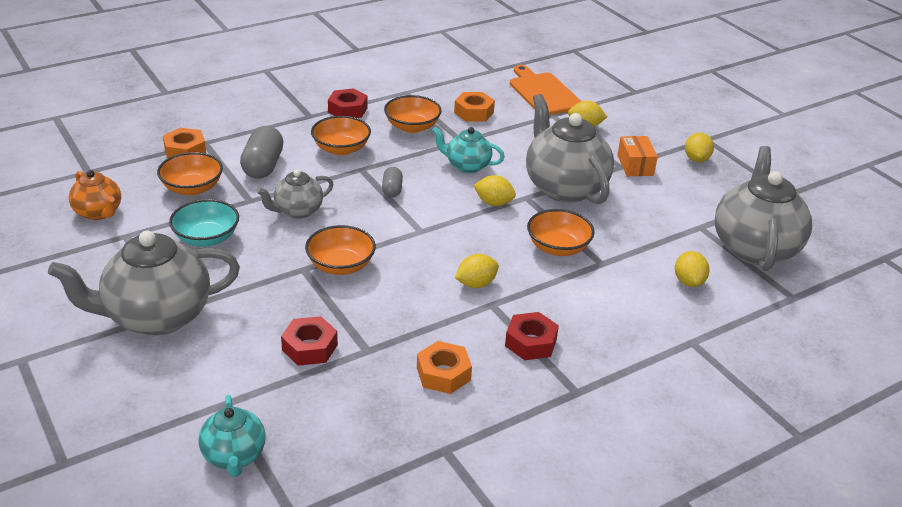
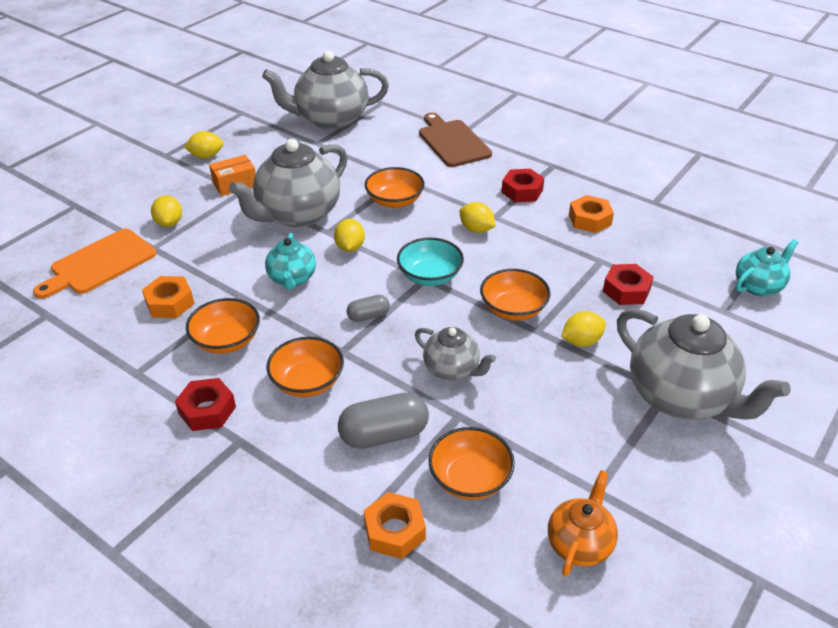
camera: 110 degrees left, 5 degrees up
(206, 238) = (547, 419): turquoise bowl -> turquoise bowl (430, 276)
(669, 325) = (452, 142): none -> brown cutting board
(688, 282) = (395, 140): yellow lemon -> yellow lemon (581, 341)

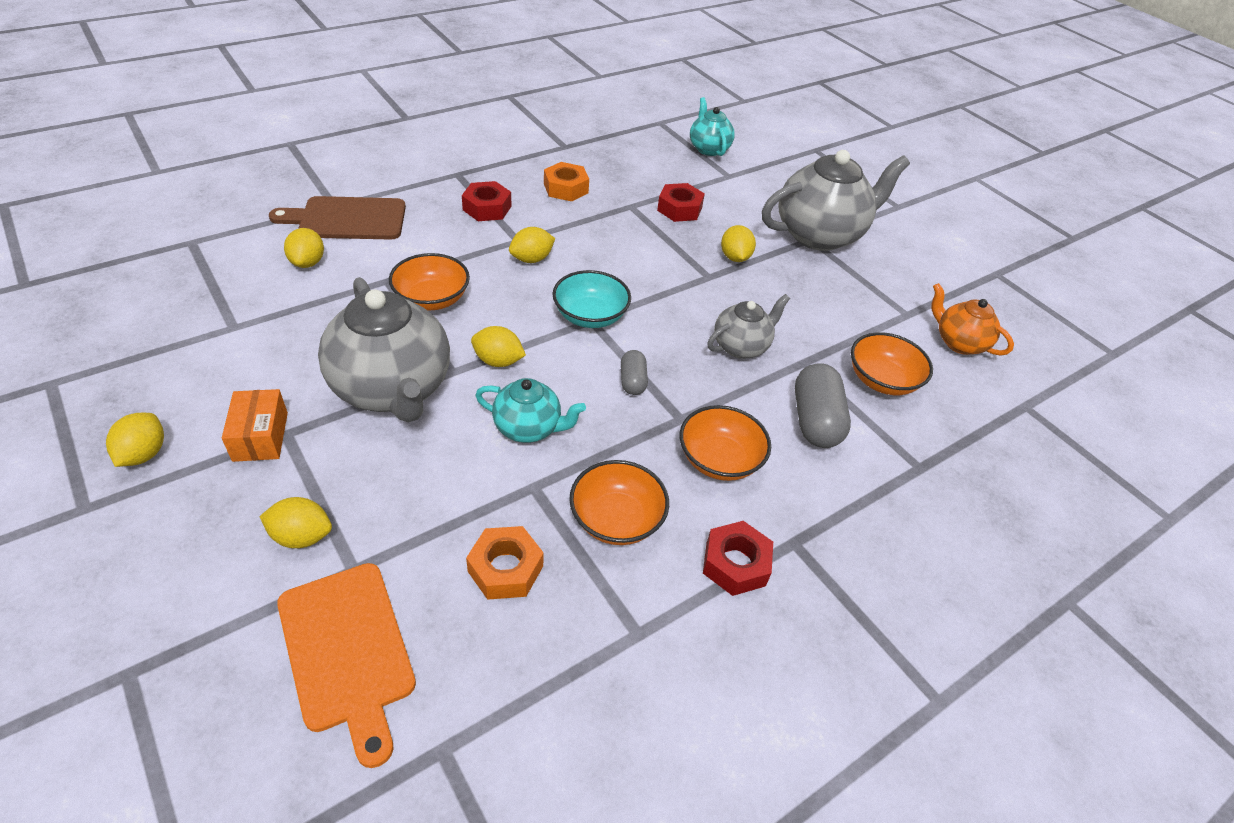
camera: 75 degrees left, 5 degrees up
(330, 120) = (184, 298): grey teapot -> none
(394, 144) = (308, 262): none -> yellow lemon
(394, 531) = (934, 447): orange nut -> none
(513, 309) = (672, 279): orange bowl -> none

